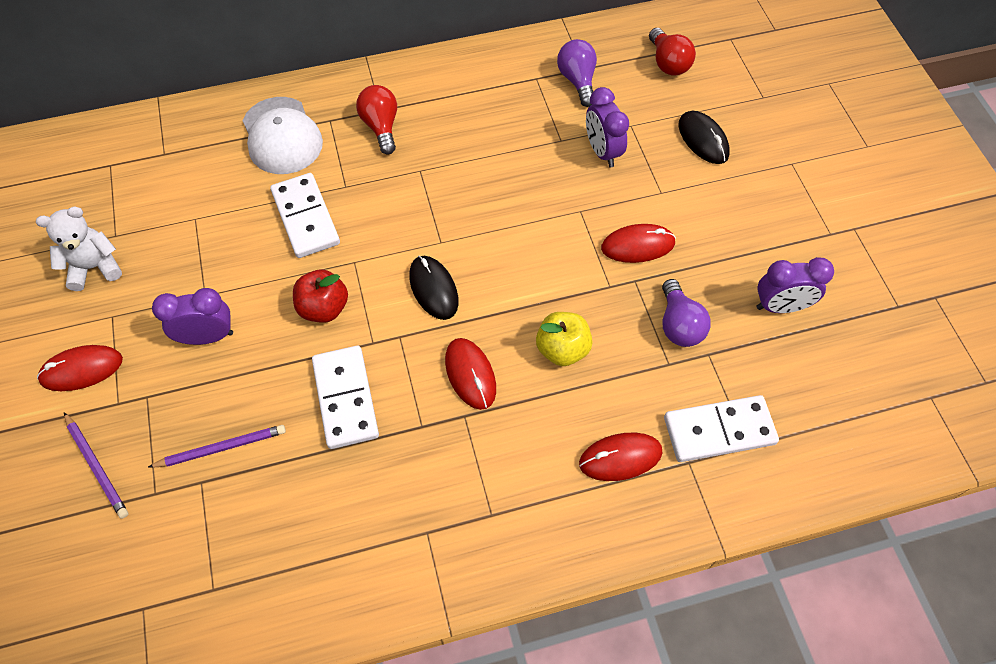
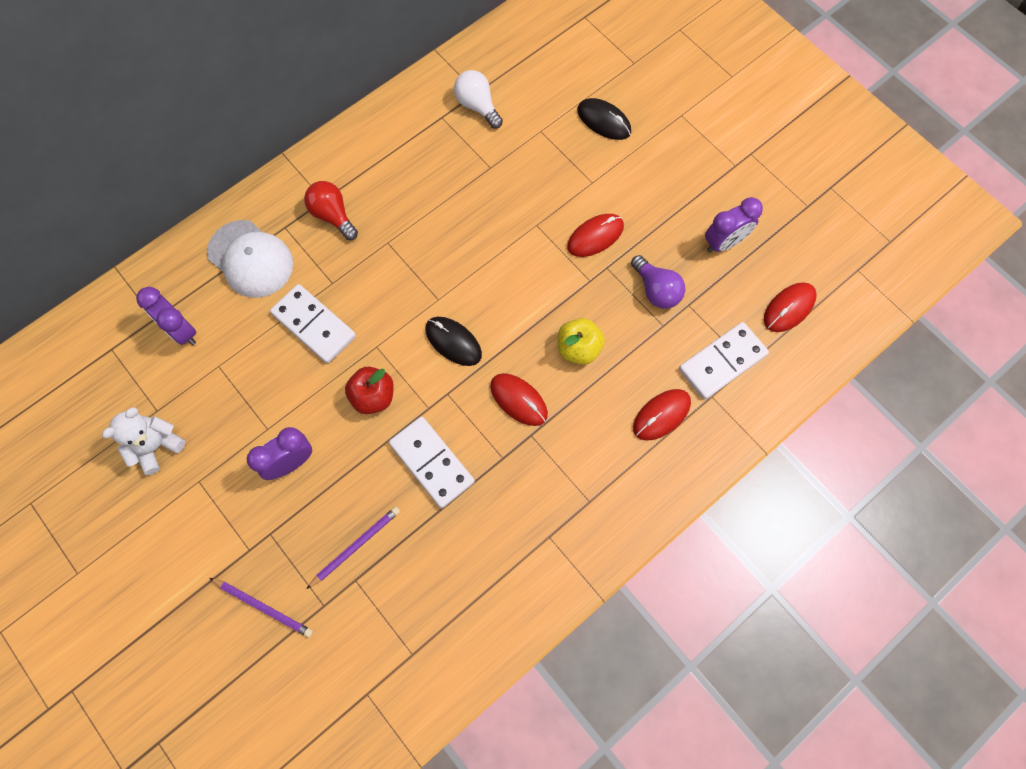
camera: 25 degrees left, 10 degrees up
(82, 369) = (201, 536): red mouse -> red mouse (789, 308)
(577, 81) = (477, 106): purple light bulb -> white light bulb
(602, 151) = (529, 164): purple clock -> purple clock (181, 331)
(668, 63) = (544, 60): red light bulb -> none

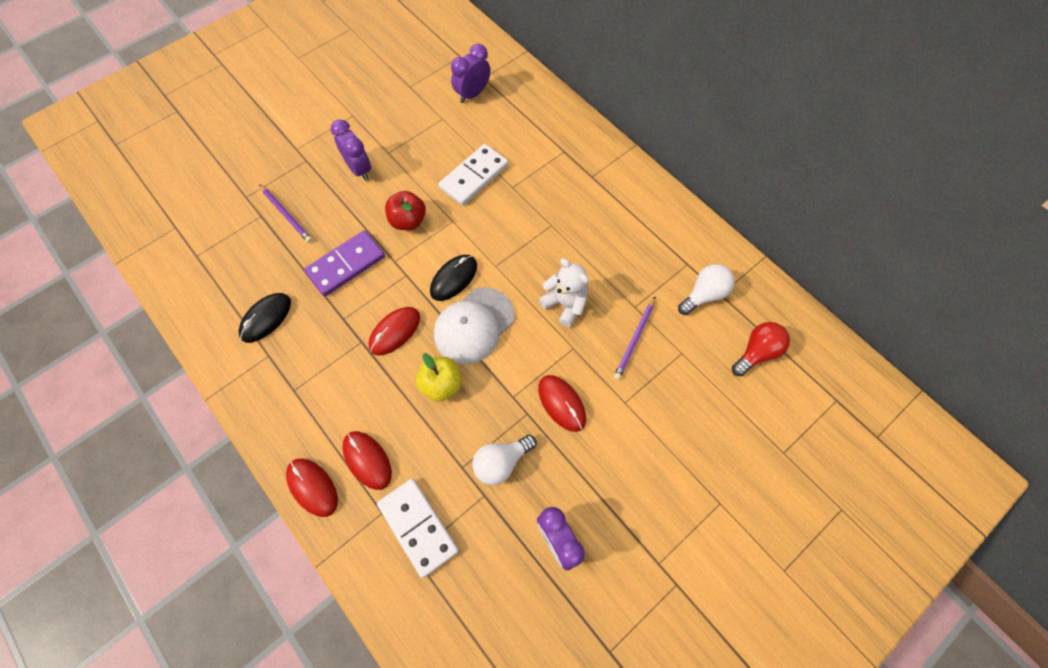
camera: 90 degrees right, 5 degrees down
(156, 446) = (382, 89): white teddy bear -> white teddy bear (565, 304)
(250, 259) = (534, 131): white cap -> white cap (474, 325)
(263, 607) = (253, 160): purple pencil -> purple pencil (635, 339)
(333, 215) = (576, 184): red light bulb -> red light bulb (757, 352)
(432, 462) = (346, 265): white domino -> purple domino
(604, 121) = (701, 416): black mouse -> black mouse (266, 318)
(656, 290) = (501, 462): purple light bulb -> white light bulb
(789, 308) = (477, 611): red mouse -> red mouse (312, 487)

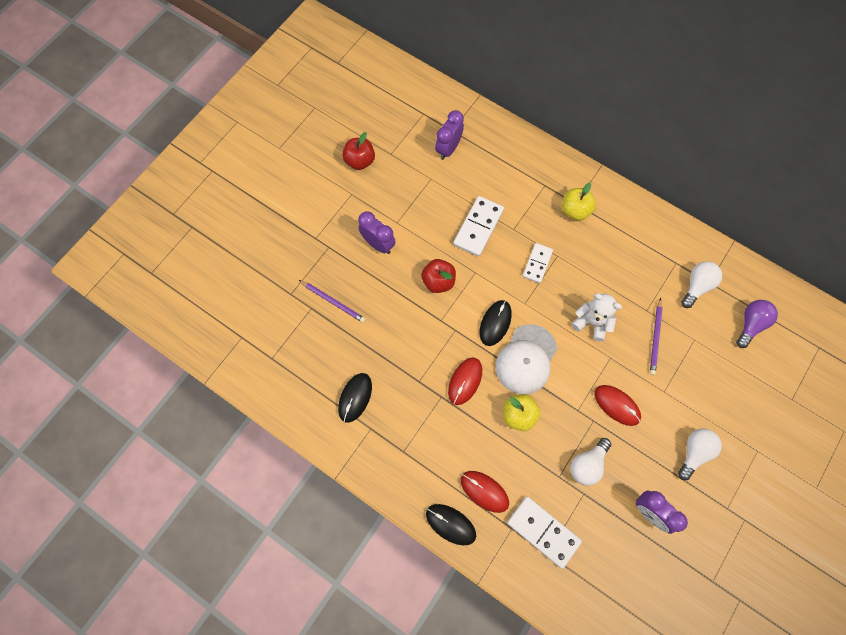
camera: 15 degrees left, 5 degrees up
(312, 487) = (450, 524): red mouse -> black mouse
(346, 265) = (402, 334): purple domino -> none
(374, 86) = (360, 161): none -> red apple
(525, 228) = (537, 264): none -> white domino
(588, 183) = (575, 210): none -> yellow apple
(638, 483) = (694, 452): none -> white light bulb
(757, 352) = (750, 324): red light bulb -> purple light bulb

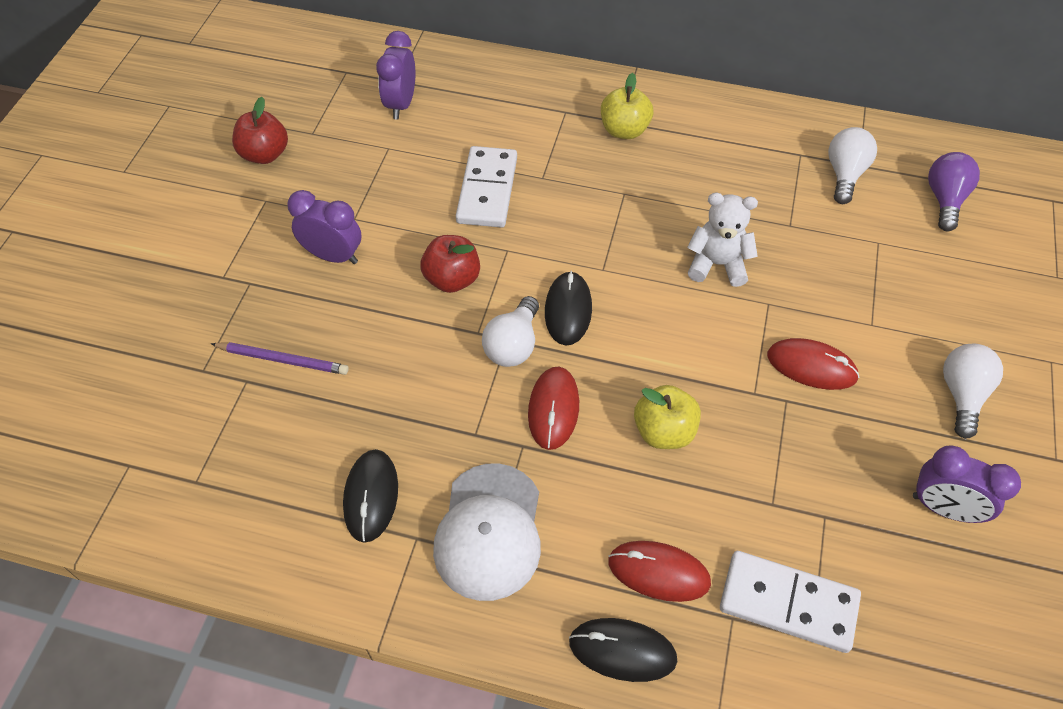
camera: 20 degrees left, 15 degrees down
(526, 359) = (639, 346): white cap -> white cap (489, 531)
(537, 264) = (599, 212): white domino -> none
(587, 464) = (809, 469): white light bulb -> white light bulb (513, 345)
(655, 338) = (821, 257): purple pencil -> none

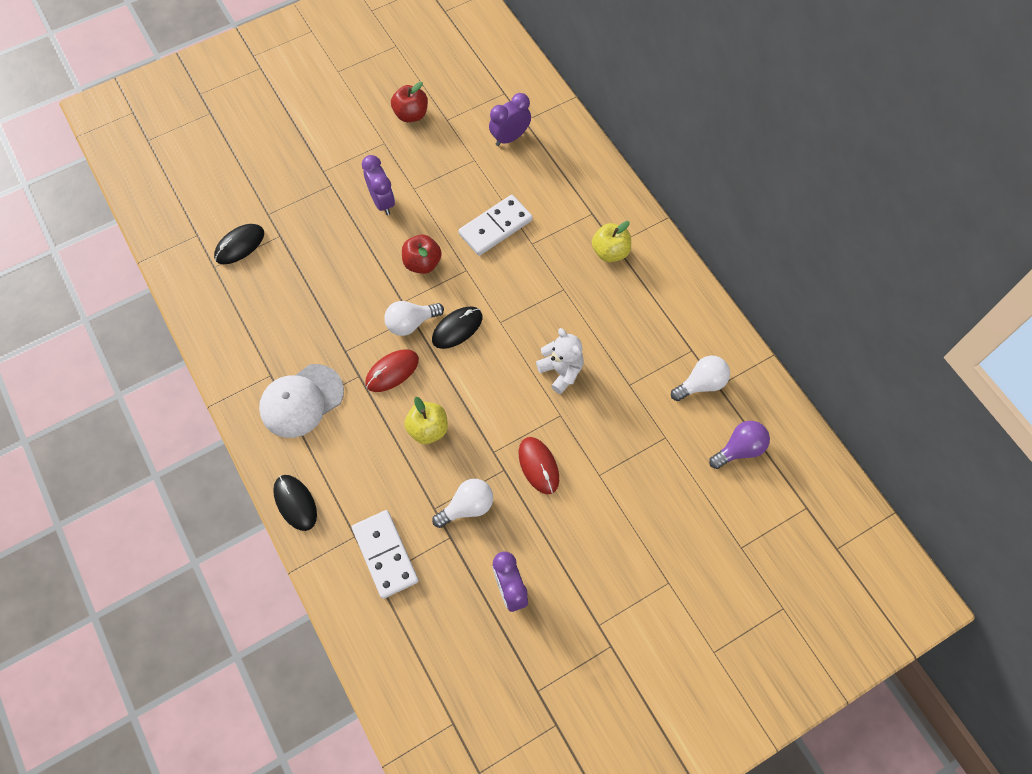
camera: 45 degrees right, 10 degrees up
(283, 360) = (305, 239): purple pencil -> none
(371, 496) = (272, 339): black mouse -> black mouse (239, 245)
(658, 572) = (348, 487): red mouse -> none
(962, 395) = (595, 551): white light bulb -> white light bulb (467, 507)

